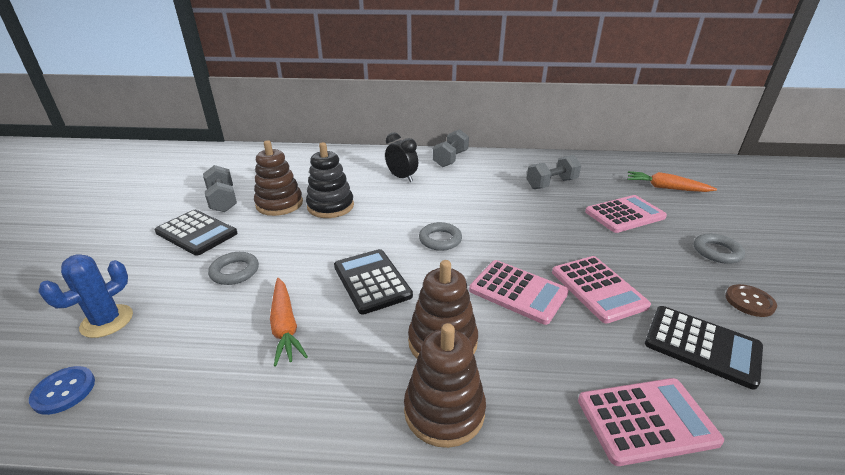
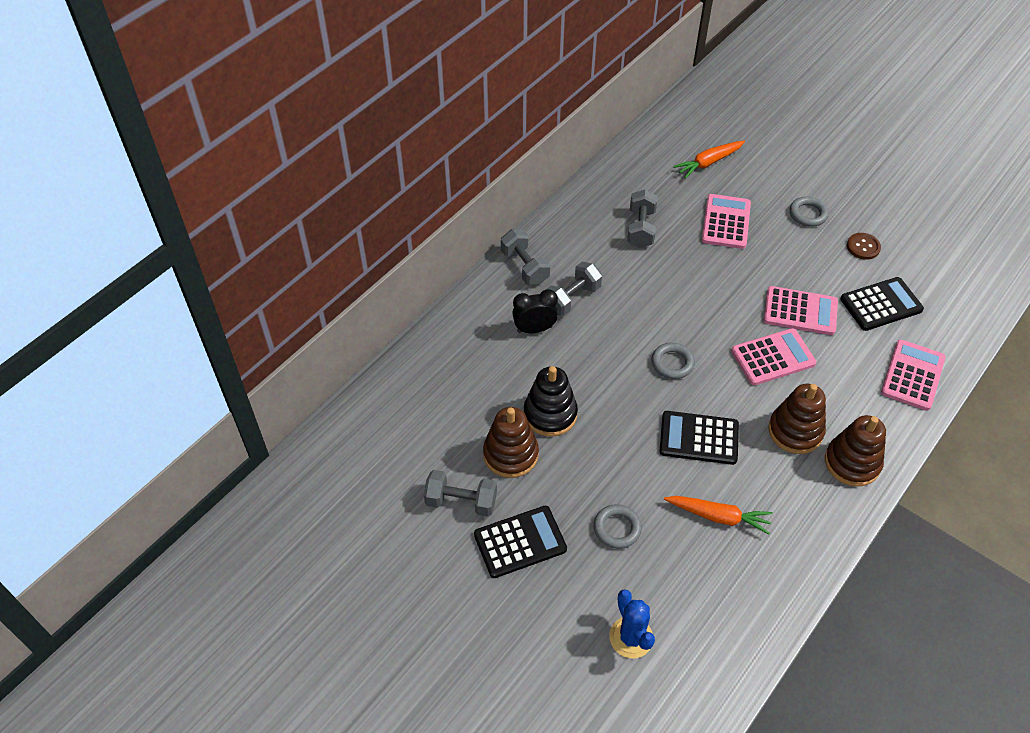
camera: 55 degrees left, 20 degrees up
(64, 391) = (705, 673): blue button -> none
(447, 181) = (572, 298): none -> grey dumbbell

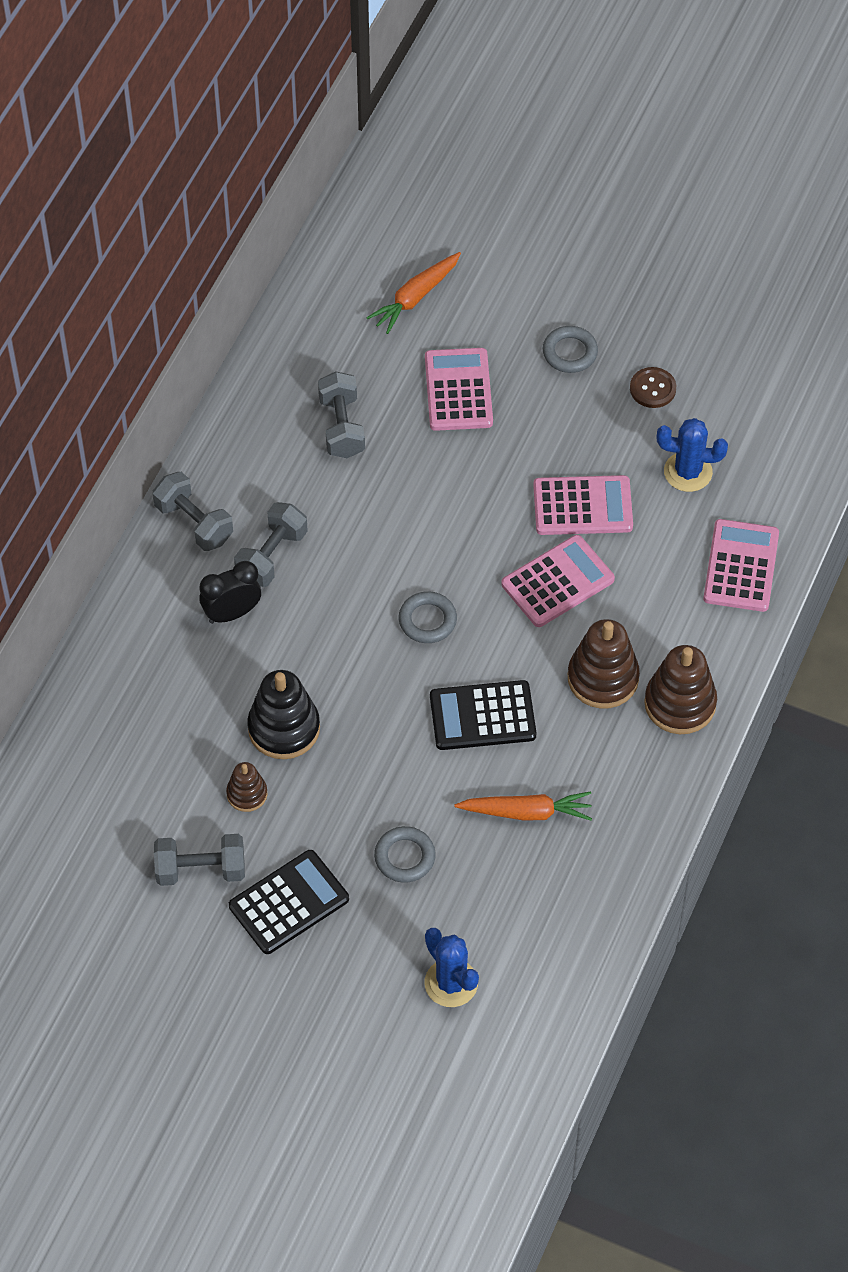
camera: 15 degrees left, 5 degrees up
(510, 454) = (247, 794): brown stacking toy -> brown stacking toy, size x0.56
(881, 304) = (688, 472): black calculator -> blue cactus

